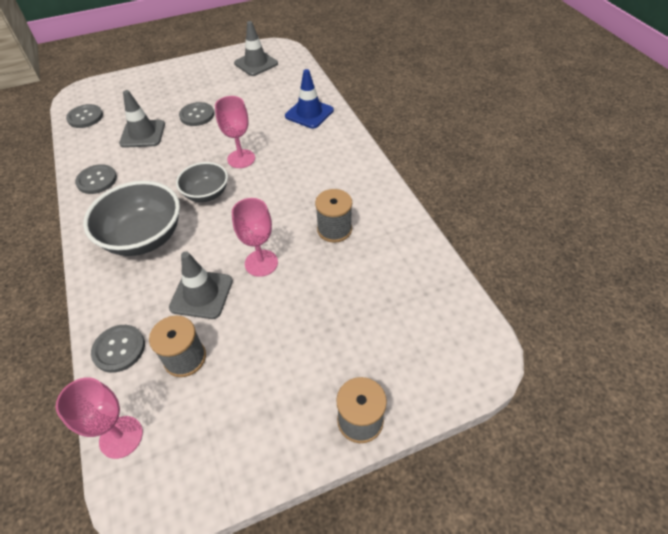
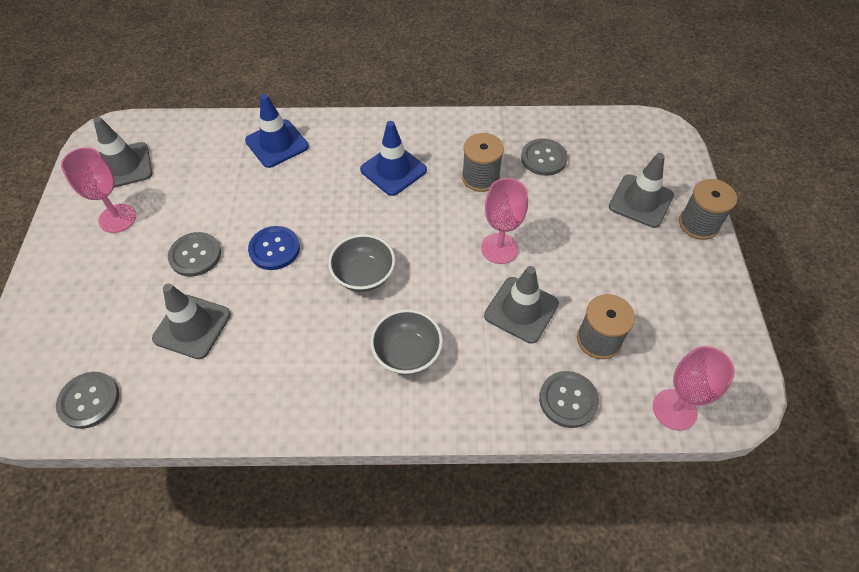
camera: 70 degrees left, 5 degrees up
(97, 180) = (262, 397): grey button -> grey button (543, 158)
(144, 237) = (407, 353): grey bowl -> grey bowl, size x0.60
(214, 145) = (274, 249): none -> blue button
(241, 159) = (320, 228): pink goblet -> pink goblet (117, 218)
(315, 177) = (393, 170): none -> blue traffic cone
(366, 358) = (641, 201): none -> grey traffic cone

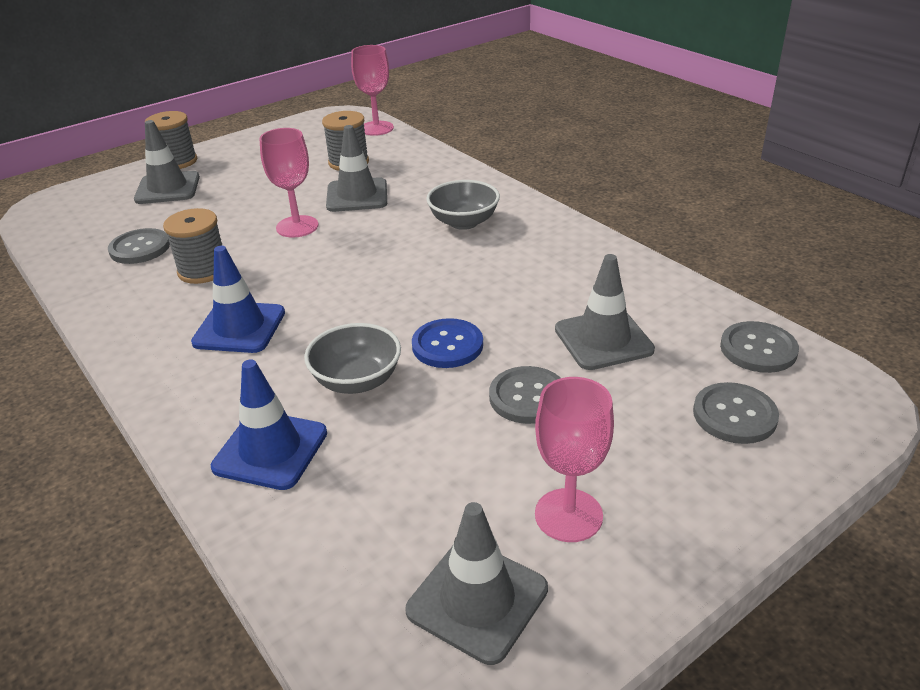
camera: 125 degrees left, 20 degrees down
(364, 275) = (412, 276): grey bowl -> grey bowl (357, 381)
(568, 400) = (416, 157): grey button -> grey button (734, 415)

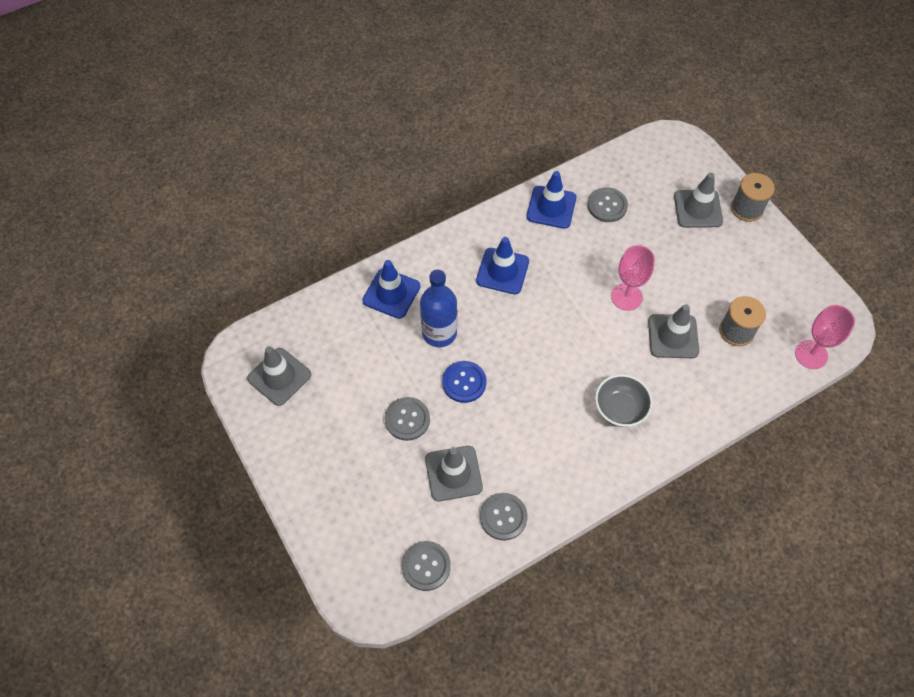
camera: 95 degrees right, 25 degrees up
(125, 293) = (551, 207): none -> blue traffic cone
(203, 270) = (572, 245): grey spool -> none
(357, 381) = (439, 333): grey bowl -> blue bottle
(568, 515) = (316, 423): pink goblet -> none
(734, 415) = (368, 527): grey button -> grey button (503, 517)

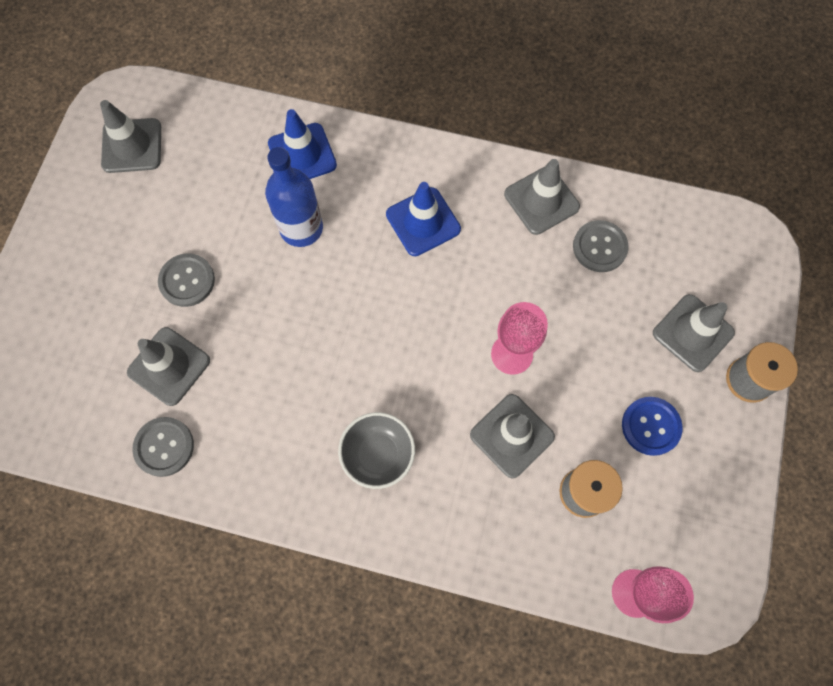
camera: 45 degrees right, 10 degrees up
(426, 566) = (57, 423): grey button -> none
(464, 382) = (270, 294): blue button -> blue button (651, 426)
(551, 207) = (541, 200): blue traffic cone -> grey traffic cone

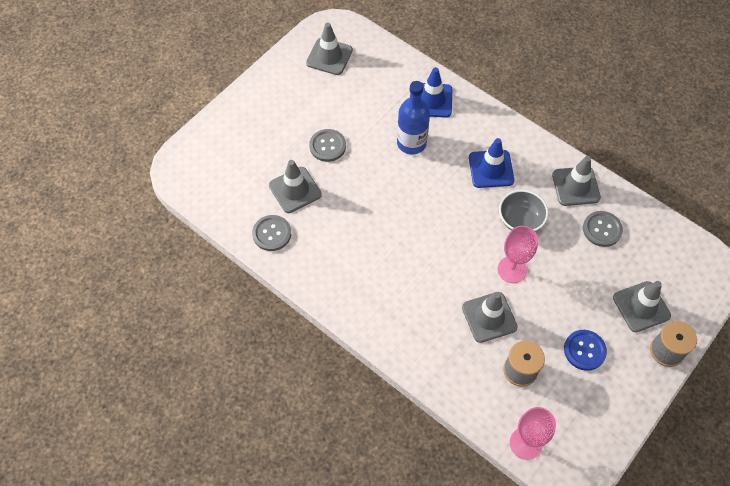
camera: 25 degrees right, 10 degrees down
(378, 454) = (398, 292): grey bowl -> grey bowl (520, 220)

